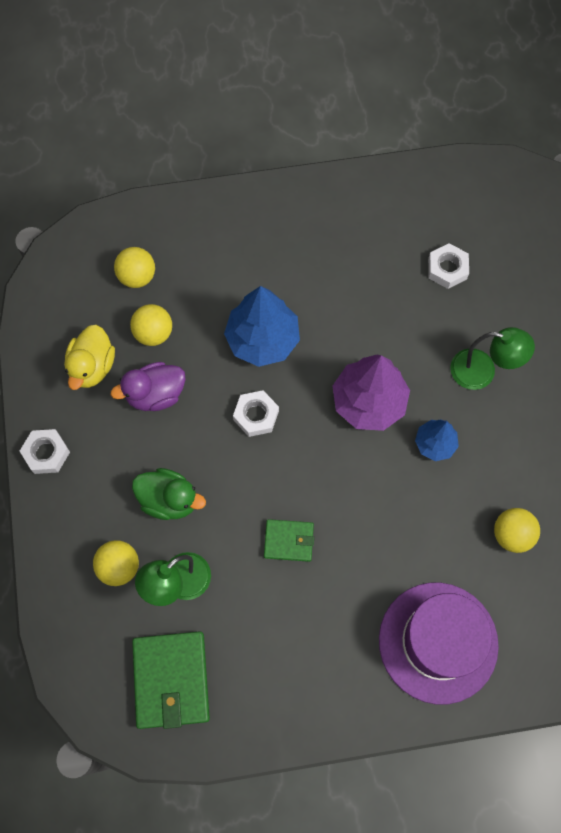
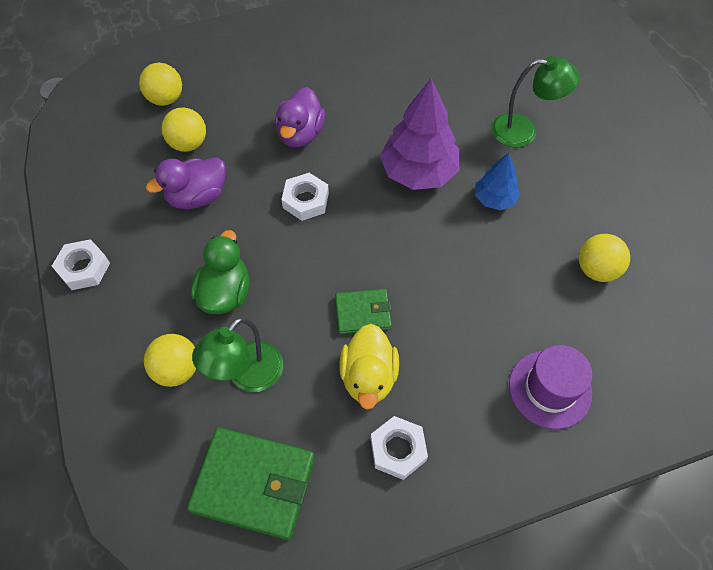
camera: 10 degrees left, 10 degrees down
(92, 367) = (127, 181): yellow duck -> yellow duck (368, 377)
(169, 500) = (225, 293): green duck -> green duck turned 90 degrees counterclockwise
(171, 680) = (253, 484): green wallet -> green wallet turned 60 degrees counterclockwise
(262, 339) = (300, 134): blue tree -> purple duck
(438, 642) = (550, 389): purple hat -> purple hat, size x0.61
(447, 269) = (467, 54): white nut -> white nut (398, 450)

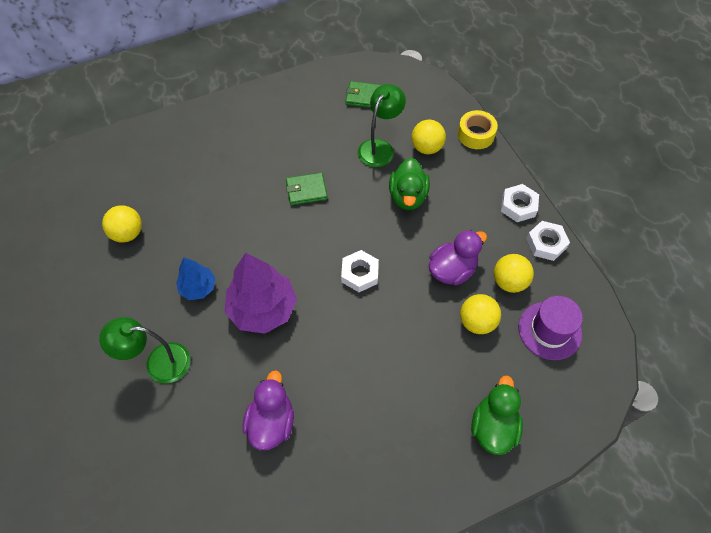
camera: 175 degrees right, 0 degrees up
(94, 388) = (476, 134): none -> yellow tape
(166, 99) = (517, 373): yellow ball -> yellow ball (509, 282)
(205, 63) = (493, 427): none -> green duck
(253, 484) = (364, 97): green wallet -> green wallet, size x0.57
(300, 134) = (374, 341): purple duck -> purple duck (271, 422)
(368, 377) = (300, 152): yellow duck -> none
(398, 450) = (281, 117): white nut -> white nut (546, 243)
(550, 389) = (182, 154): purple hat -> purple hat (549, 330)

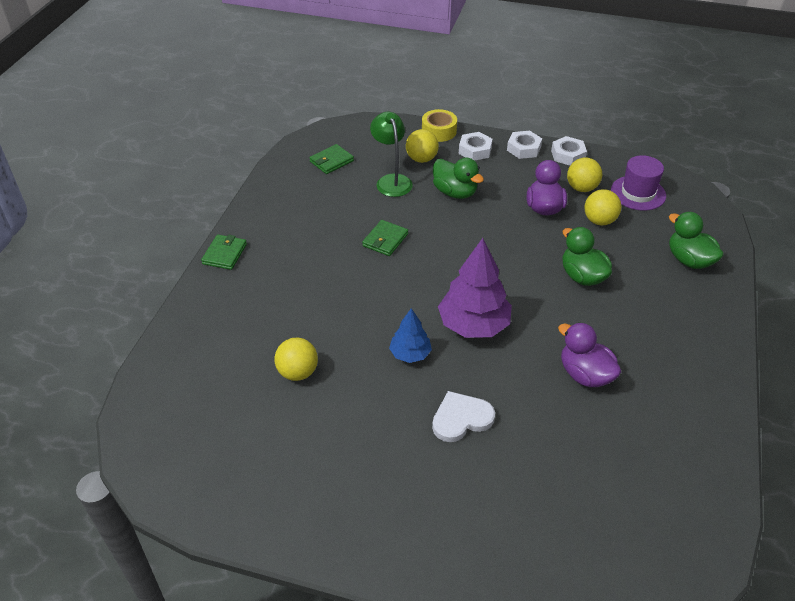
camera: 50 degrees left, 15 degrees down
(158, 363) = (461, 418): green lamp -> white heart
(206, 112) = (225, 254): none -> green wallet
(360, 274) = (498, 254): white nut -> white nut (475, 150)
(389, 351) = (582, 276): none -> green duck

